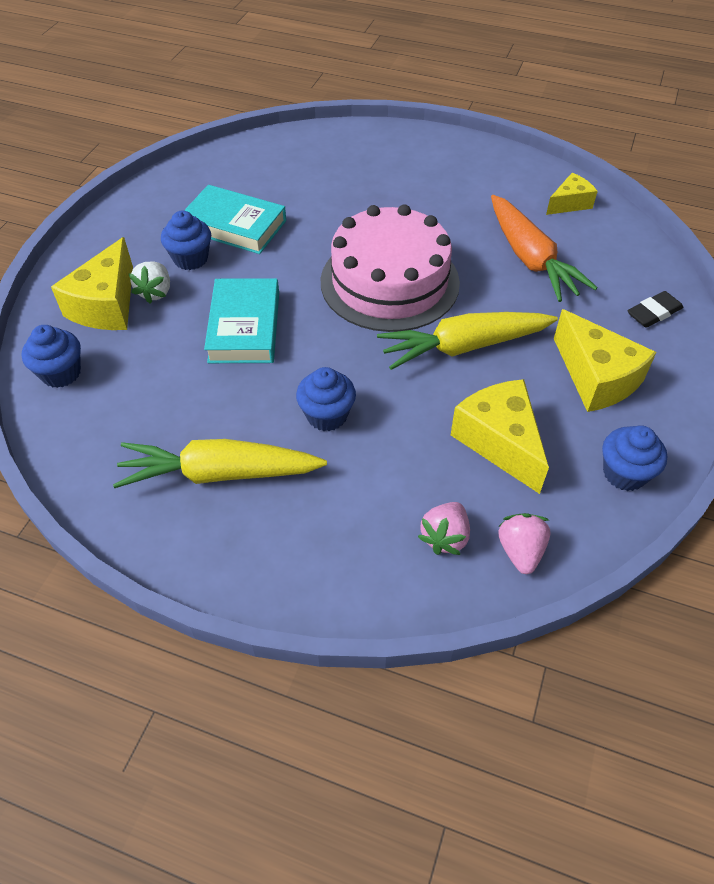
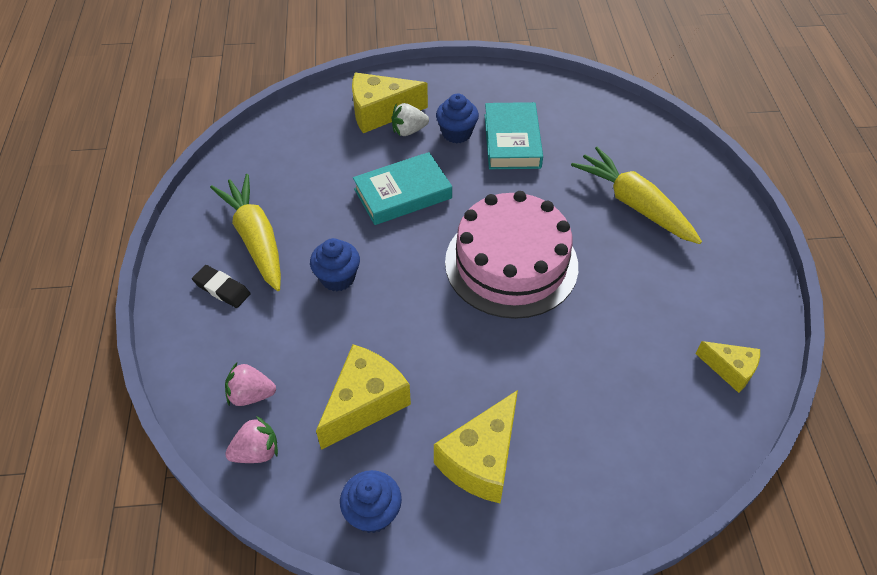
camera: 65 degrees right, 0 degrees up
(61, 373) = (305, 121): blue cupcake -> none
(464, 347) = (463, 343): yellow carrot -> yellow carrot (634, 204)
(530, 258) = (616, 359): orange carrot -> none
(654, 313) = (606, 492): black eraser -> black eraser (222, 289)

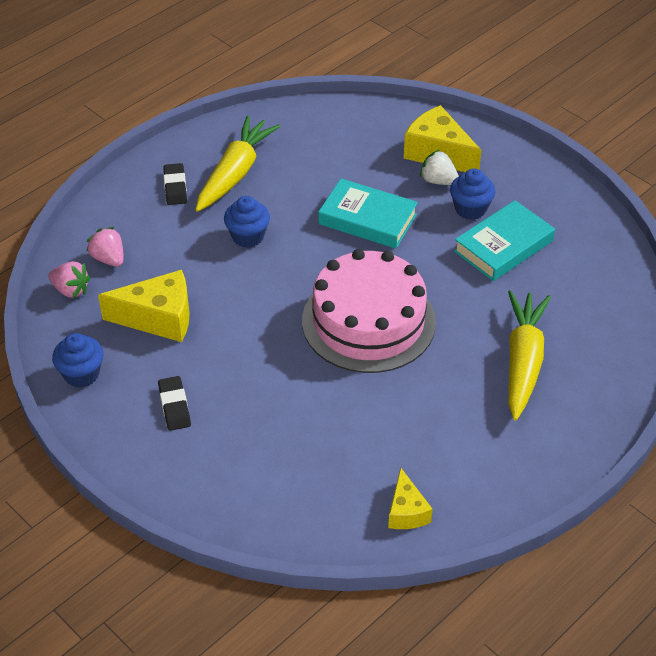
camera: 50 degrees right, 5 degrees down
(481, 460) = (174, 406): yellow cheese -> black eraser

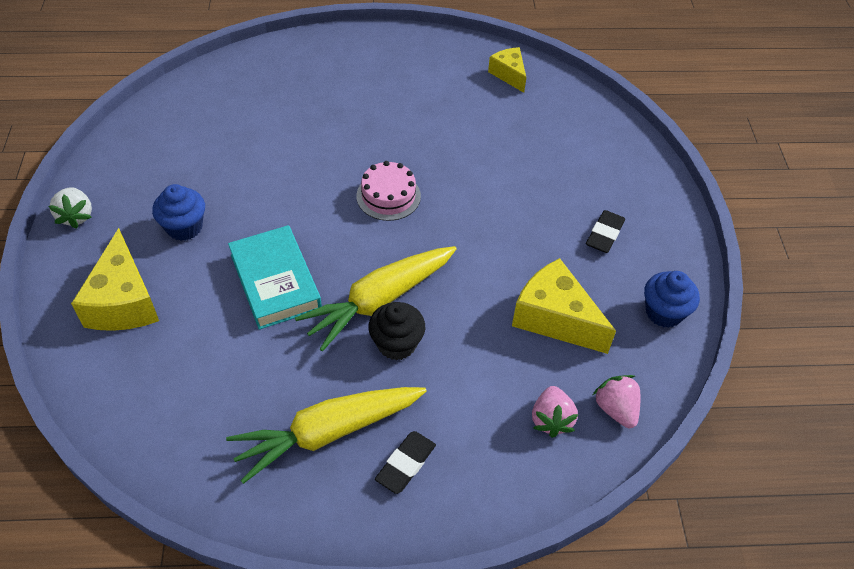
camera: 140 degrees left, 5 degrees up
(248, 236) = (397, 344): blue cupcake -> black cupcake
(368, 321) = (388, 196): pink cake -> pink cake, size x0.48
(406, 511) = (509, 74): yellow cheese -> yellow cheese turned 60 degrees counterclockwise
(438, 181) = (167, 273): white strawberry -> white strawberry (76, 216)
(503, 246) = (210, 180): turquoise book -> none
(523, 361) = (322, 100): yellow carrot -> yellow carrot (379, 301)

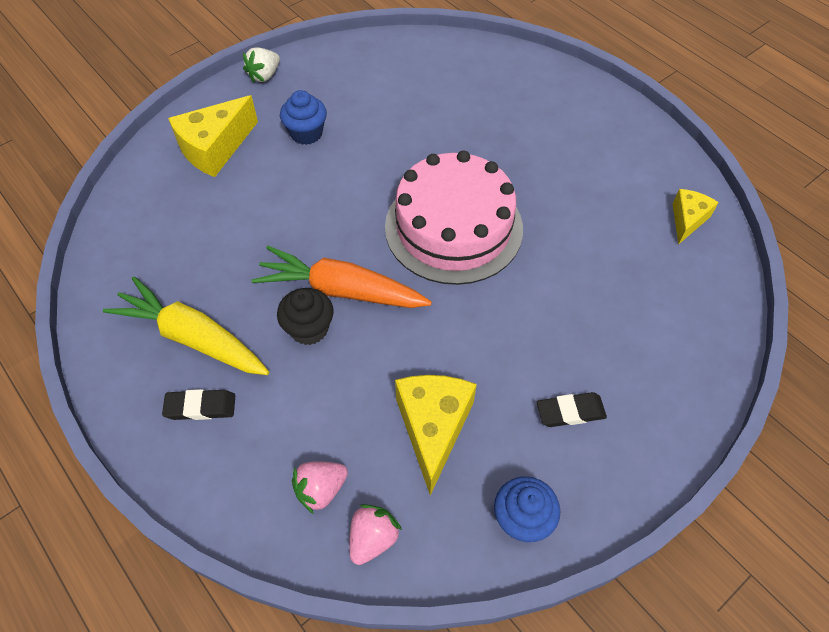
camera: 55 degrees right, 5 degrees up
(275, 281) = (303, 215): turquoise book -> none
(379, 301) = (341, 290): yellow carrot -> orange carrot
(388, 196) = (453, 227): pink cake -> pink cake, size x2.09

